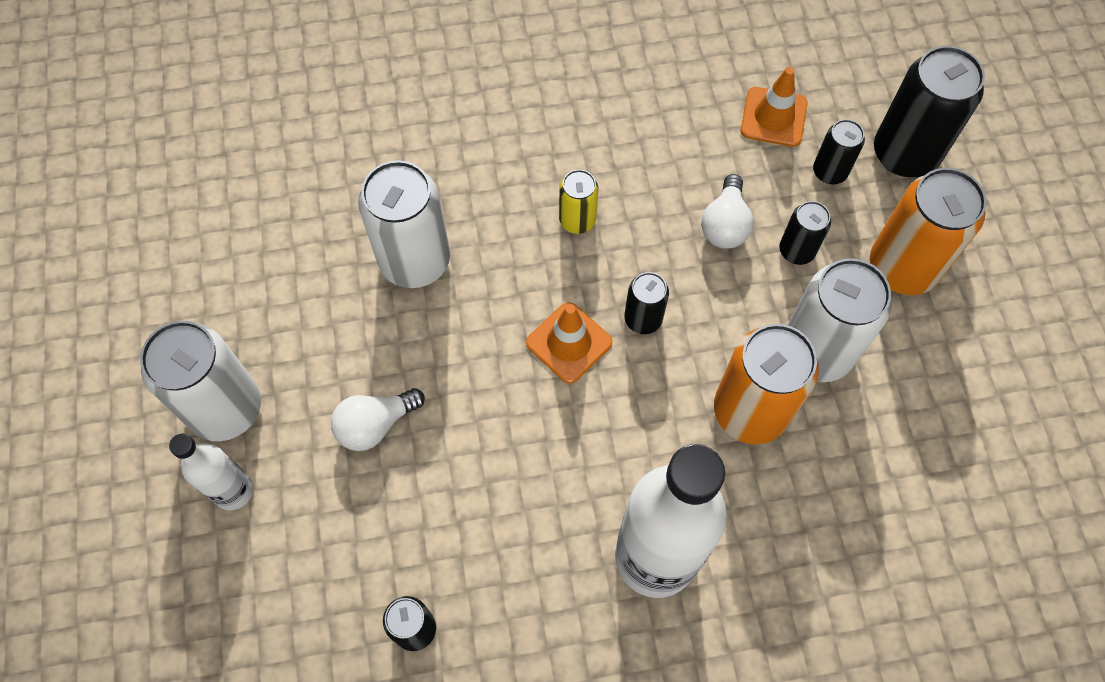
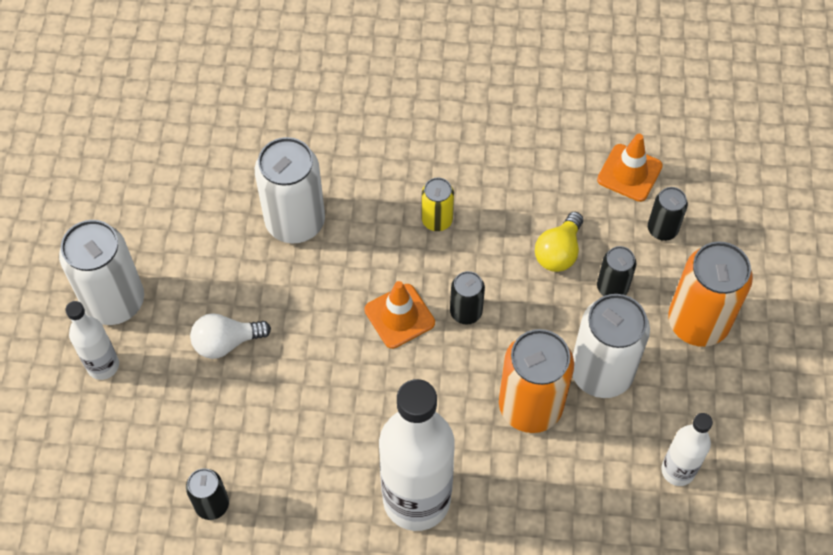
camera: 15 degrees right, 5 degrees down
(725, 224) = (558, 252): white light bulb -> yellow light bulb
(905, 153) = (733, 229): black can -> none
(937, 443) = (677, 470): none -> white bottle

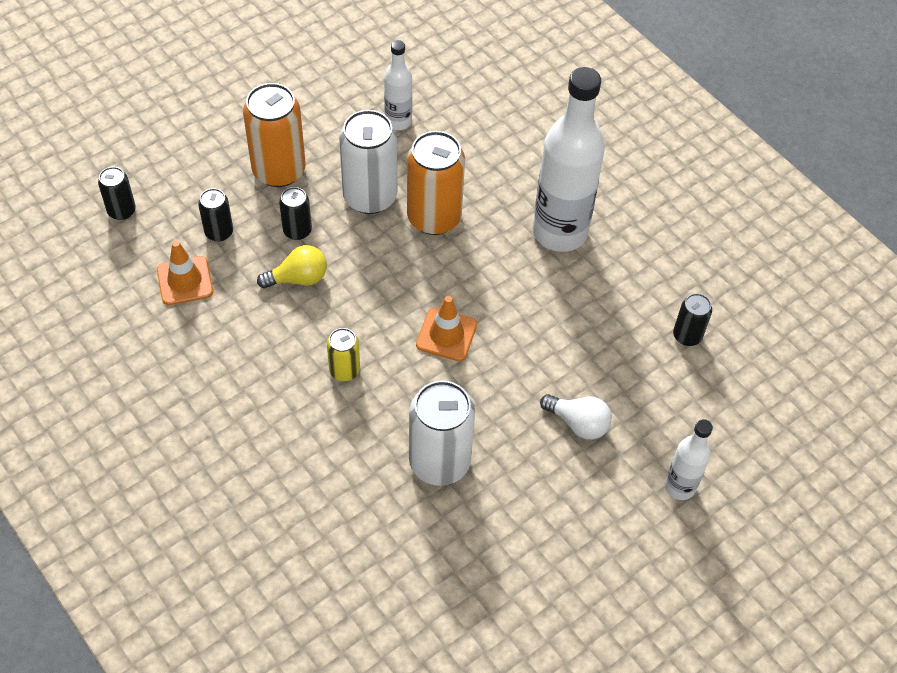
camera: 135 degrees left, 5 degrees down
(114, 301) = (629, 527): white can -> none
(466, 312) = (402, 299): black can -> black can (121, 211)

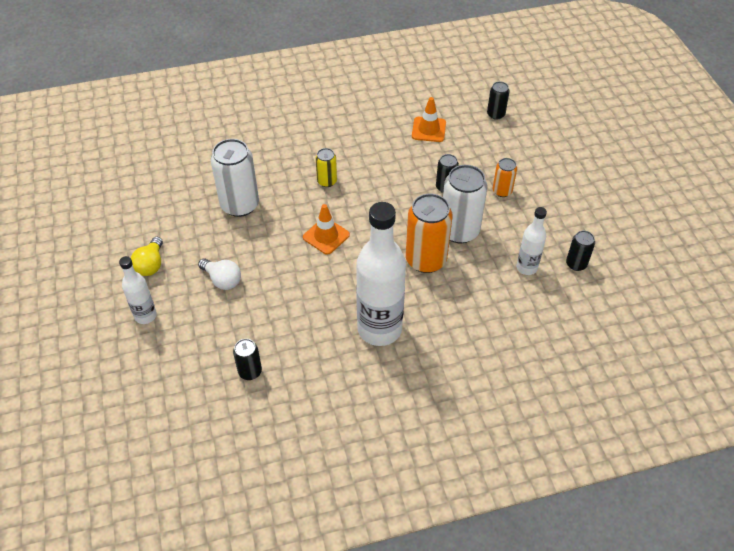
camera: 115 degrees right, 5 degrees down
(219, 232) = (460, 151): black can -> black can (576, 264)
(279, 170) = (502, 191): orange can -> orange can, size x0.52
(298, 278) = (406, 178): yellow light bulb -> yellow light bulb (151, 265)
(578, 423) = (222, 280): white light bulb -> white light bulb turned 105 degrees counterclockwise

